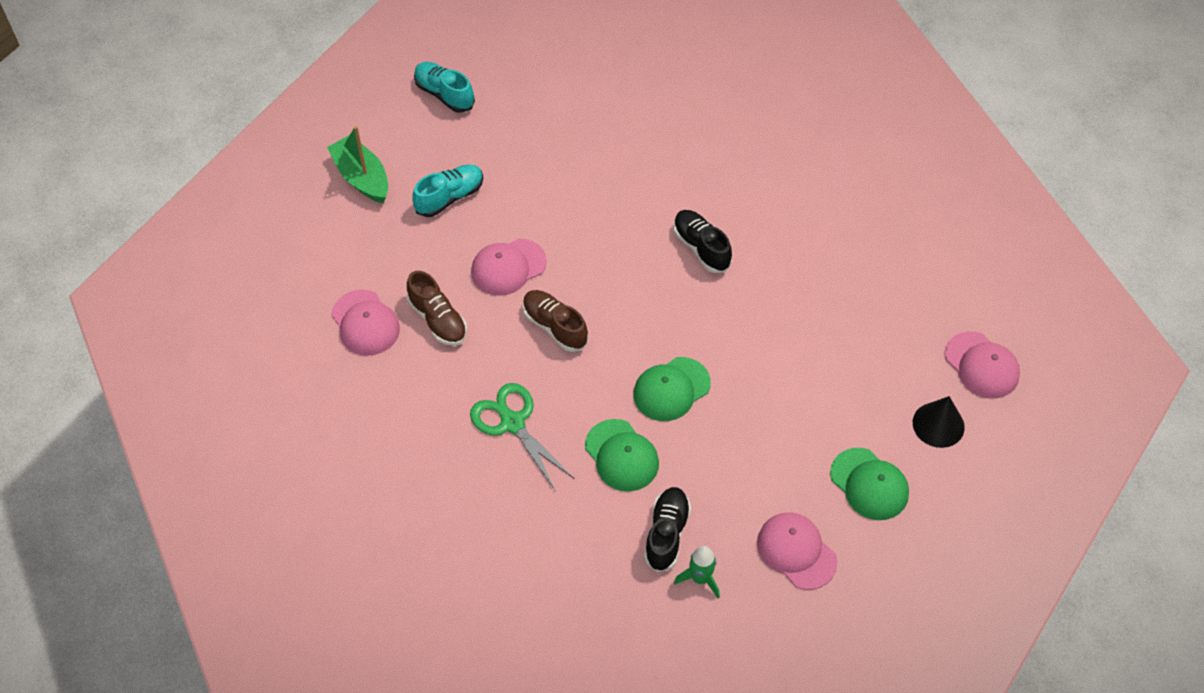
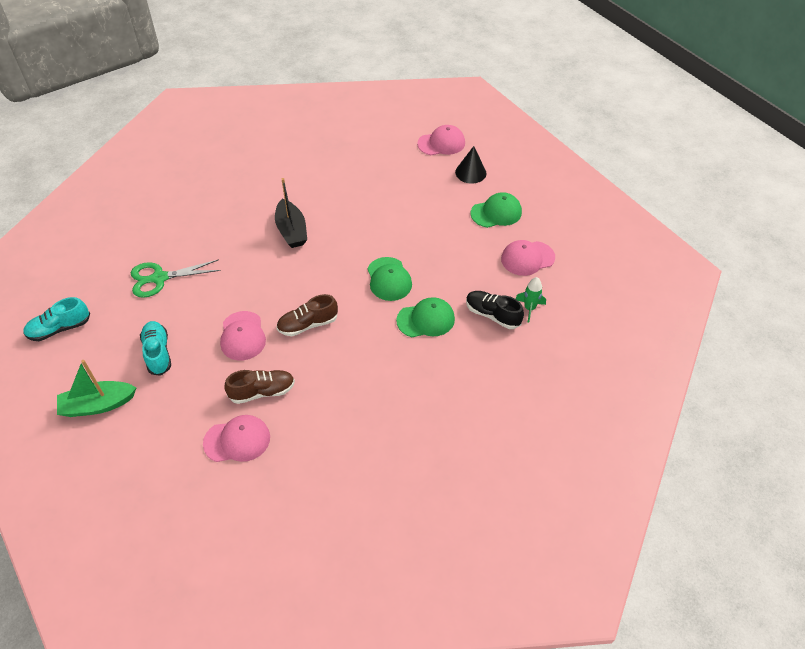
camera: 70 degrees left, 5 degrees down
(512, 423) = (372, 372): green scissors -> green scissors (159, 278)
(701, 248) = (291, 231): black shoe -> black boat

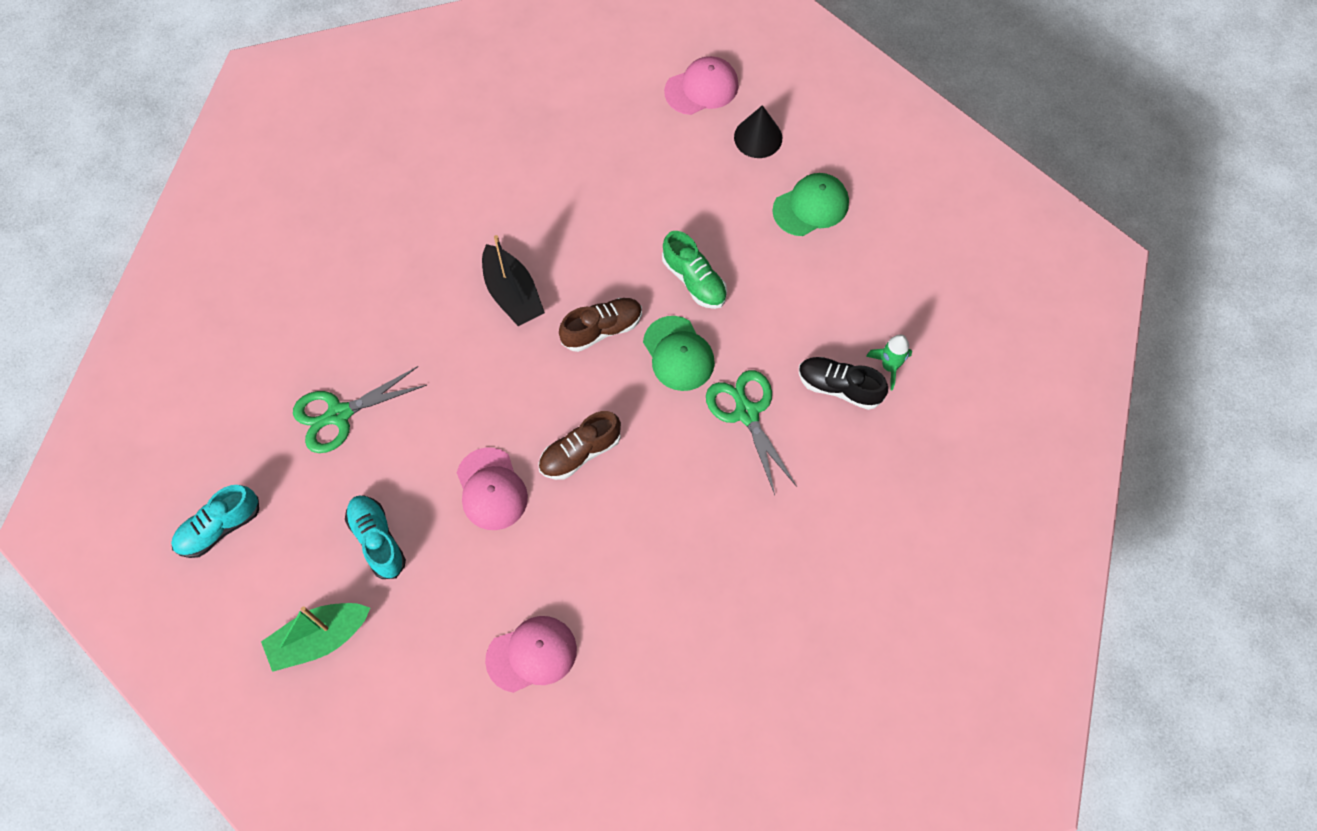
camera: 10 degrees left, 15 degrees up
(262, 391) = (545, 573): brown shoe -> brown shoe (602, 329)
(410, 241) = (694, 280): none -> green shoe
(426, 320) = (747, 413): green cap -> green scissors
(527, 258) = (871, 280): pink cap -> none

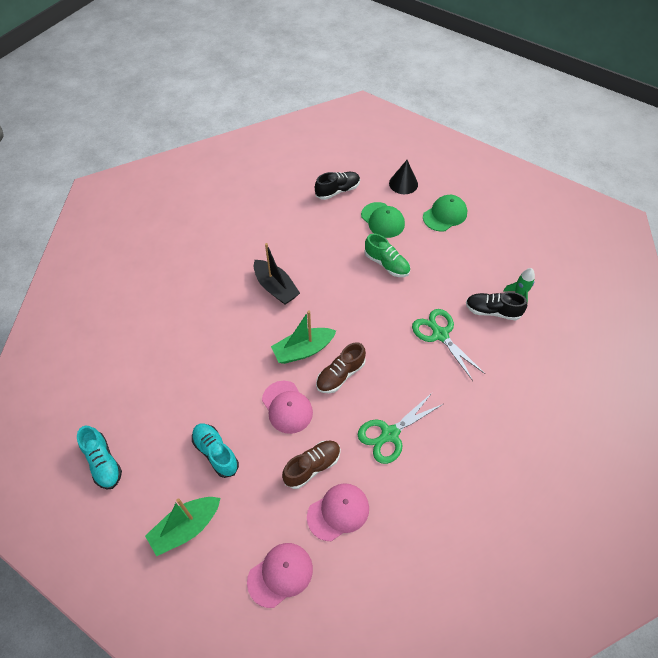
camera: 10 degrees left, 10 degrees down
(219, 527) = (103, 462): turquoise shoe -> turquoise shoe turned 75 degrees counterclockwise
(339, 414) = (176, 376): green scissors -> green scissors (390, 434)
(533, 404) = (303, 350): none -> green boat
(602, 329) = (337, 300): brown shoe -> brown shoe (312, 467)
(647, 135) = (337, 191): none -> black shoe
(678, 354) = (388, 307): green cap -> green cap (382, 220)
(702, 88) = (363, 163): pink cap -> pink cap (280, 574)

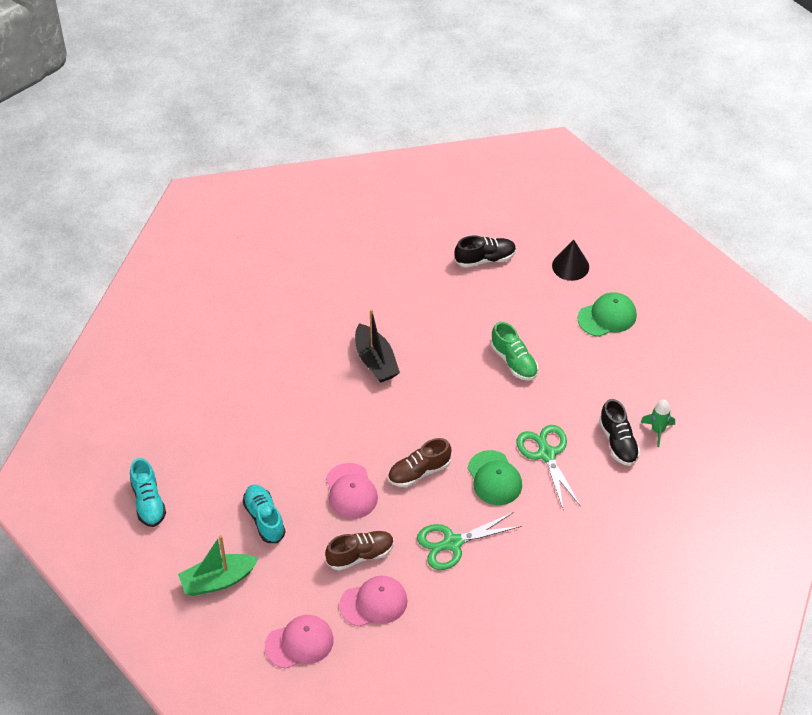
camera: 15 degrees right, 5 degrees down
(303, 350) = (386, 437): green boat -> none
(382, 220) = (528, 307): green cap -> green cap (494, 478)
(492, 311) = (618, 442): black shoe -> black shoe turned 135 degrees counterclockwise

